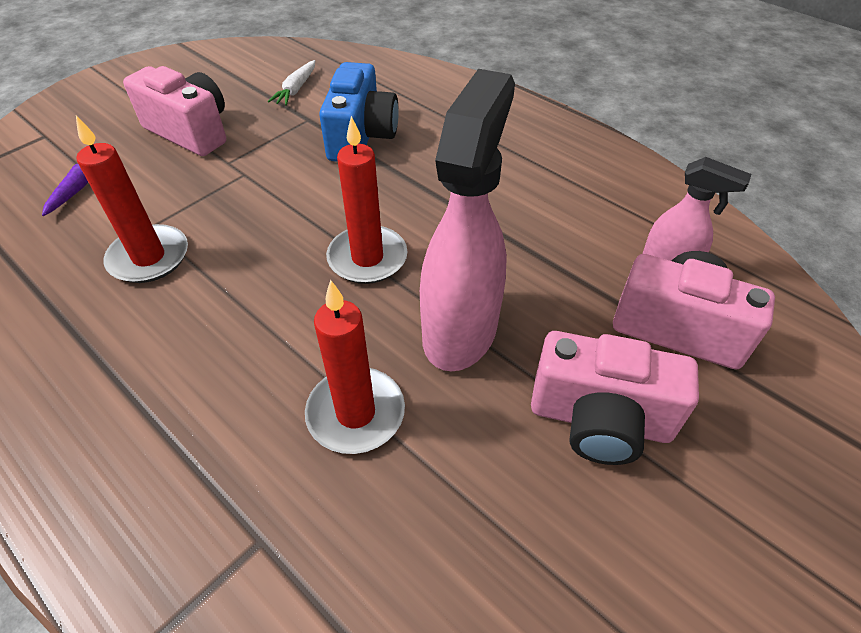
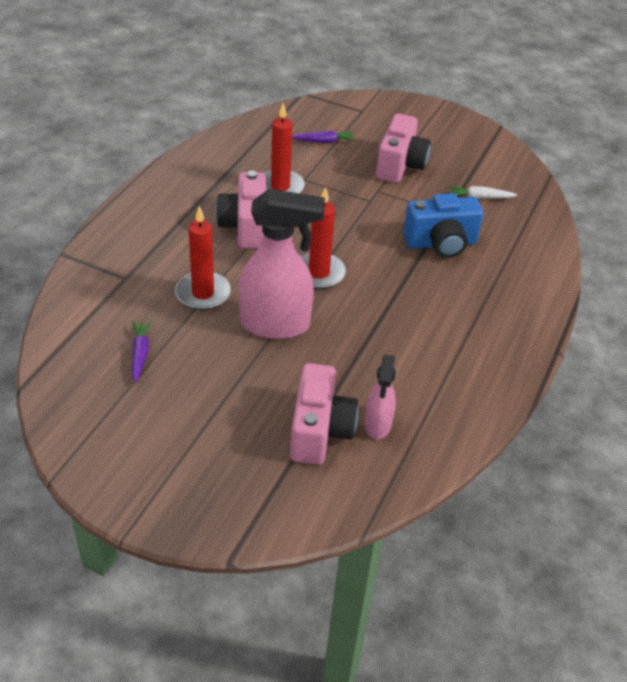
camera: 70 degrees right, 5 degrees down
(482, 548) = (140, 354): none -> purple carrot
(600, 420) = (230, 394): pink camera -> pink camera (245, 227)

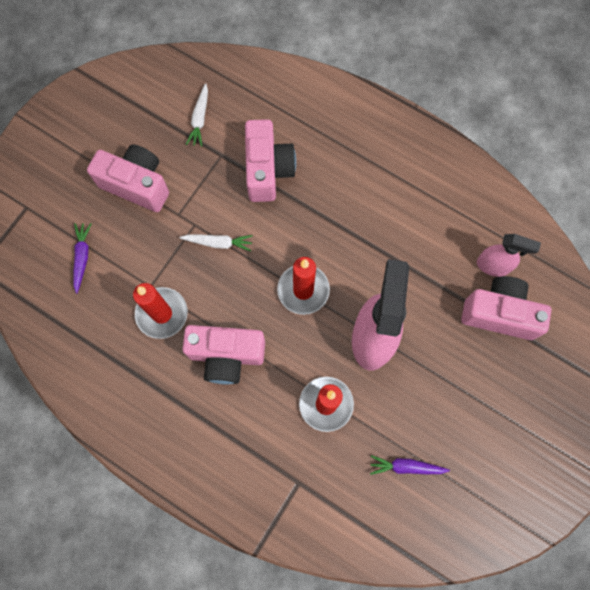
camera: 80 degrees left, 30 degrees up
(355, 216) = (218, 243): none -> white carrot
(441, 243) = (267, 170): blue camera -> pink camera

